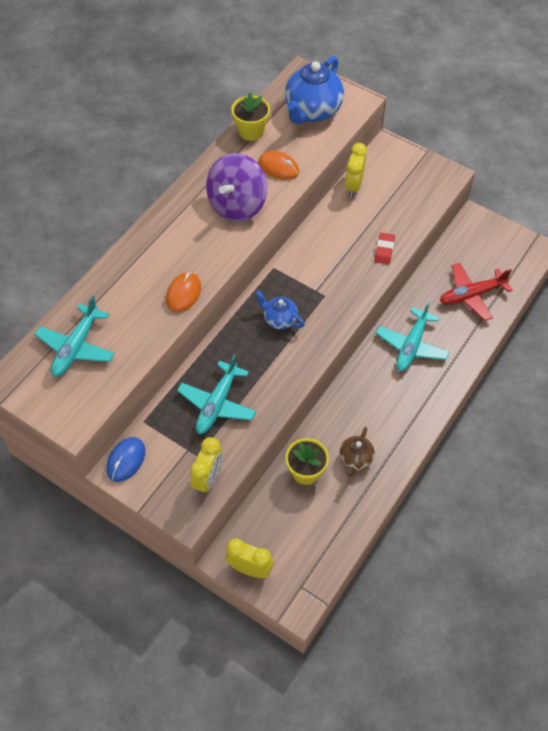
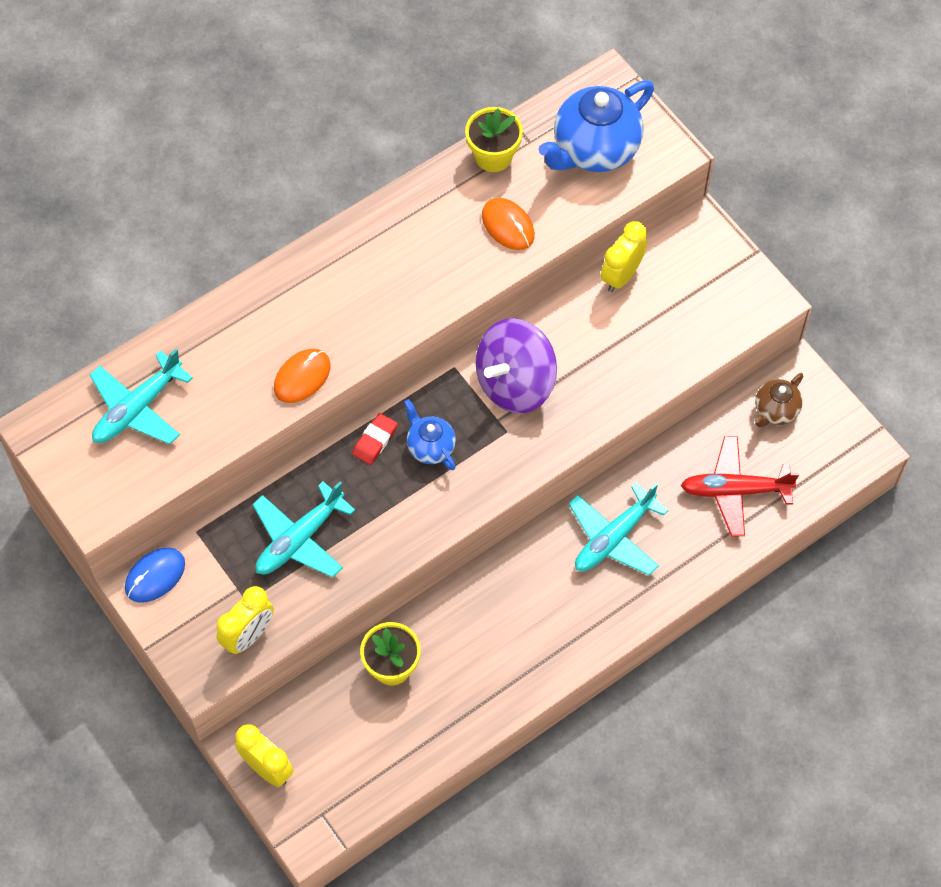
camera: 20 degrees right, 5 degrees up
(237, 205) = (426, 267): purple spinning top -> purple spinning top (515, 383)
(355, 459) = (464, 672): brown teapot -> brown teapot (775, 411)
(384, 250) = (620, 390): red eraser -> red eraser (375, 441)

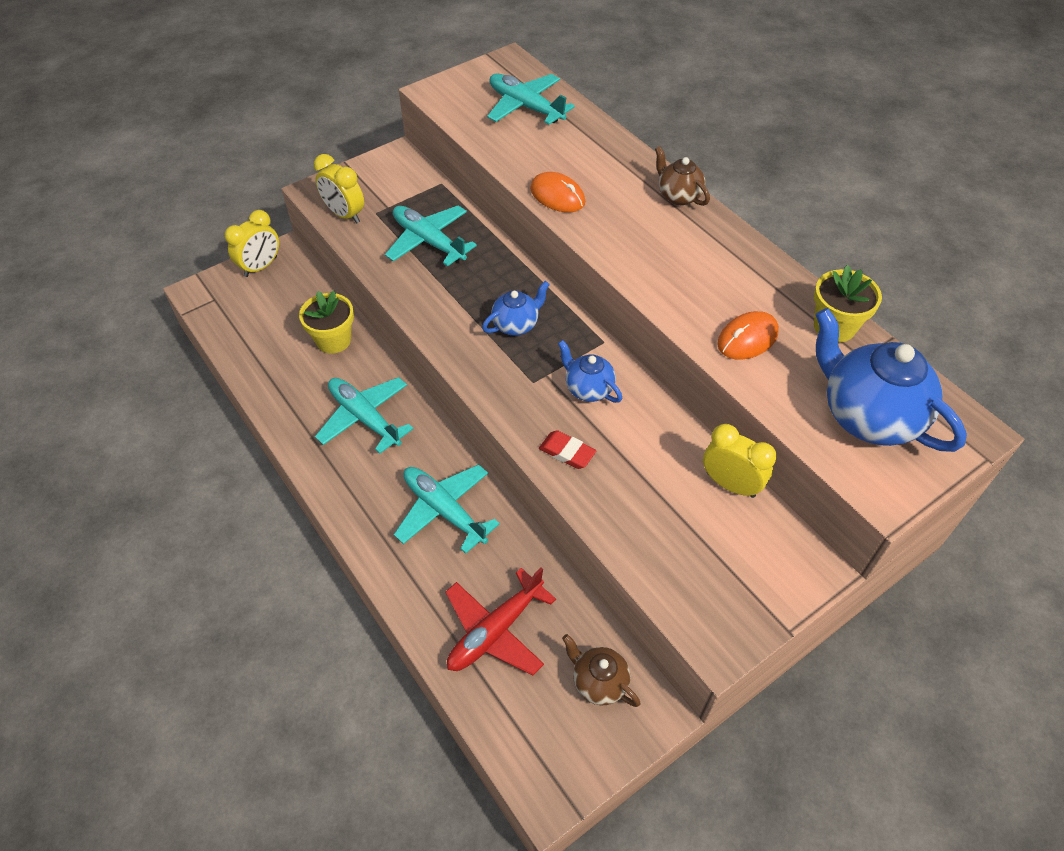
camera: 90 degrees right, 10 degrees down
(155, 576) = (404, 163): blue mouse -> none
(307, 263) = (678, 196): none -> brown teapot
(375, 441) = (523, 287): red eraser -> red eraser (567, 452)
(502, 621) = (365, 418): none -> turquoise plane
(515, 383) = (588, 389): purple spinning top -> blue teapot
(735, 490) = (495, 631): red plane -> red plane turned 135 degrees counterclockwise

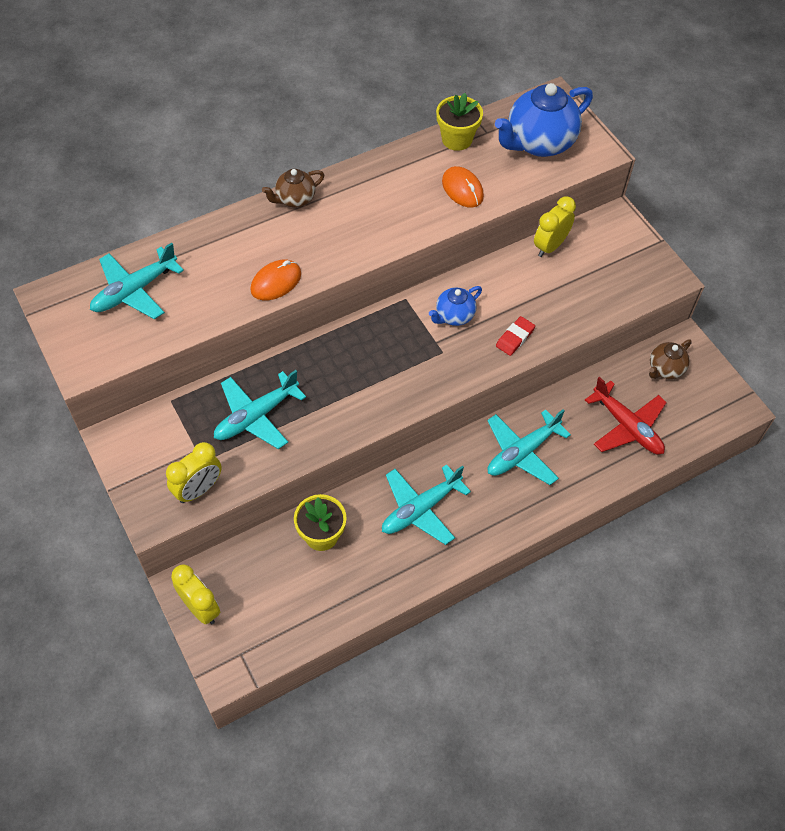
camera: 85 degrees left, 5 degrees up
(516, 325) = (377, 357): blue teapot -> none

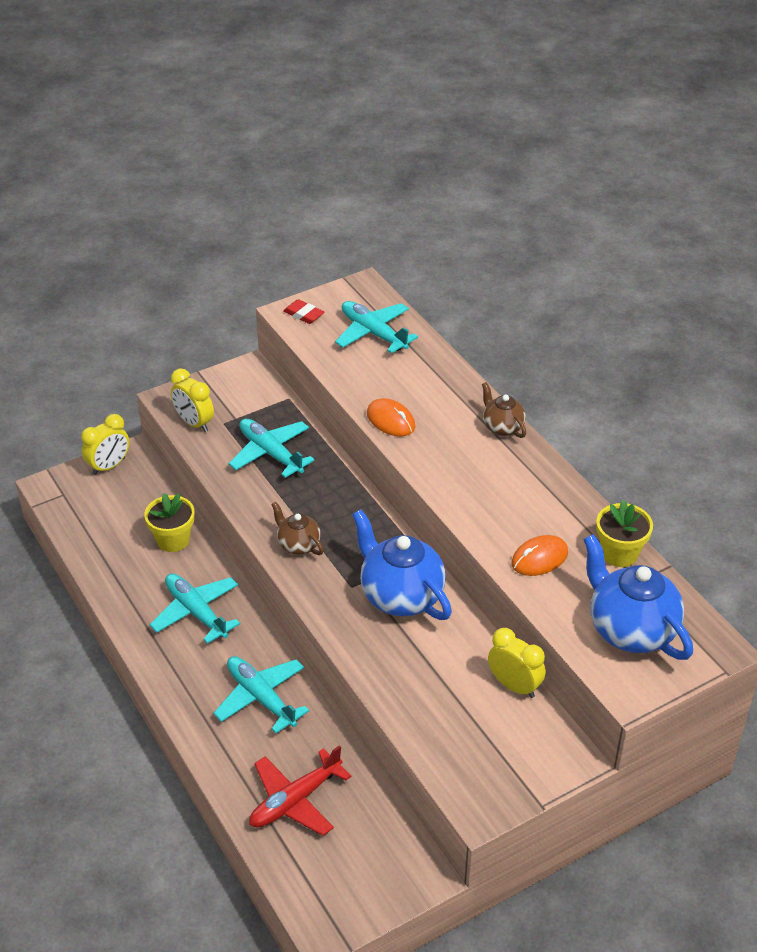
camera: 90 degrees right, 15 degrees down
(454, 316) = (400, 596): blue teapot -> blue teapot, size x1.88
(515, 338) = (373, 649): red eraser -> red eraser (303, 314)
(665, 369) = (380, 848): brown teapot -> brown teapot (298, 545)

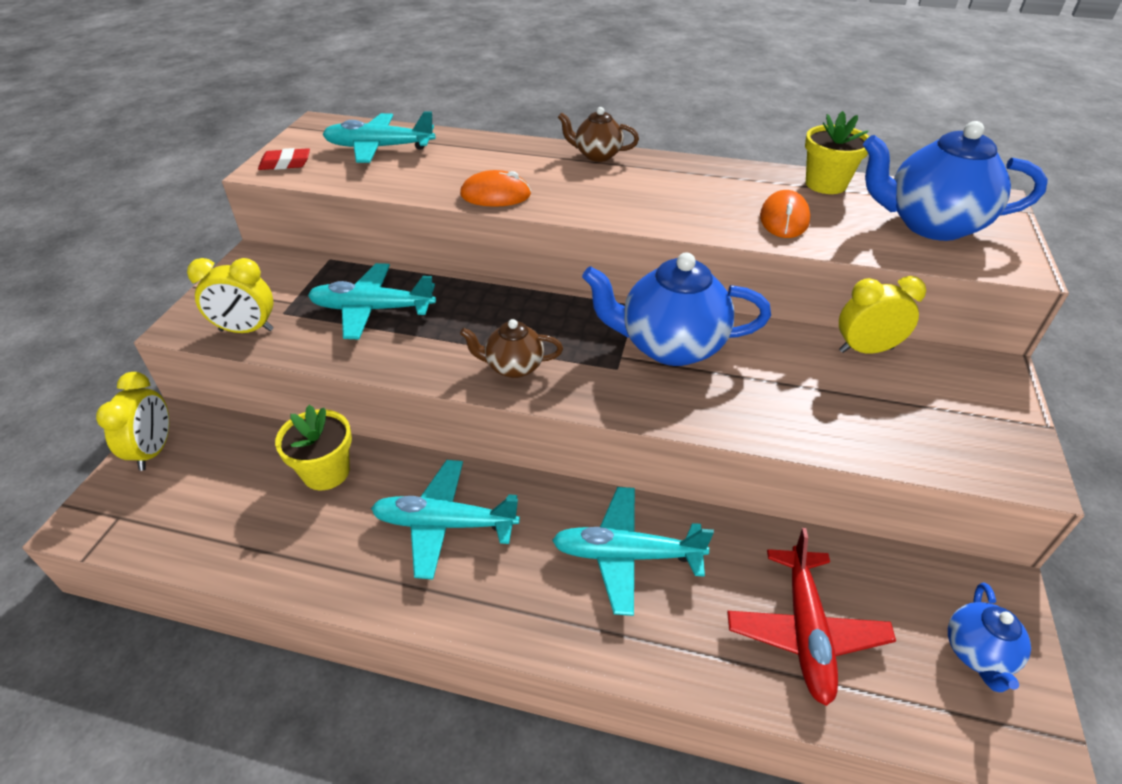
camera: 45 degrees left, 0 degrees up
(362, 881) = (977, 653): none -> blue teapot

